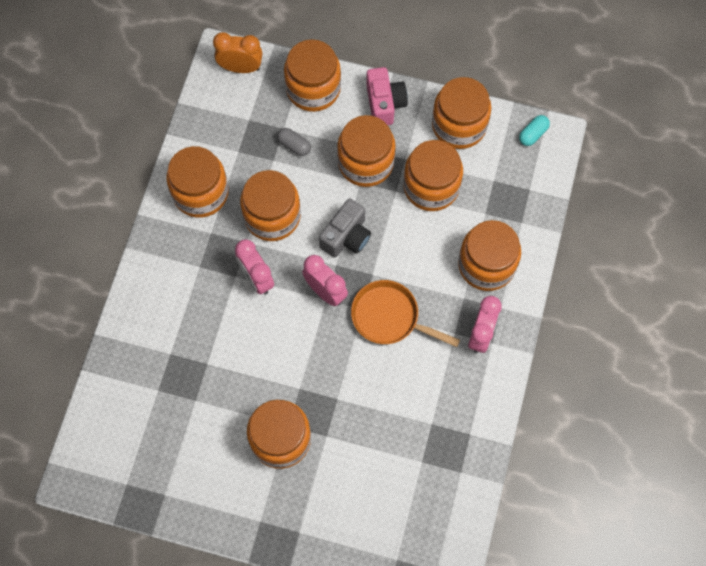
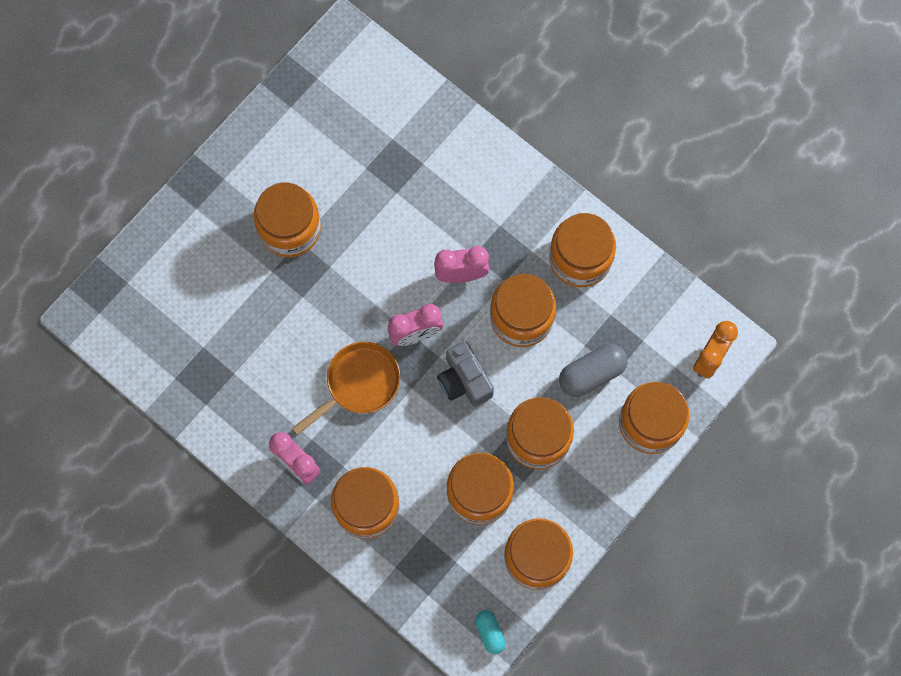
camera: 115 degrees right, 5 degrees up
(294, 145) = (591, 373): grey capsule -> grey capsule, size x1.69
(384, 104) = (598, 490): pink camera -> none

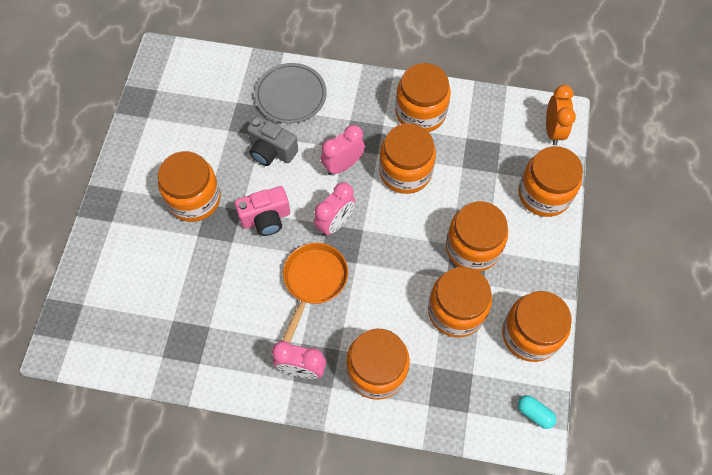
camera: 30 degrees left, 10 degrees down
(349, 290) = (266, 218): none -> pink camera
(454, 162) = (291, 95): none -> grey plate
(464, 380) = (392, 236): grey camera -> grey camera (271, 151)
(591, 373) = (480, 183): grey capsule -> none

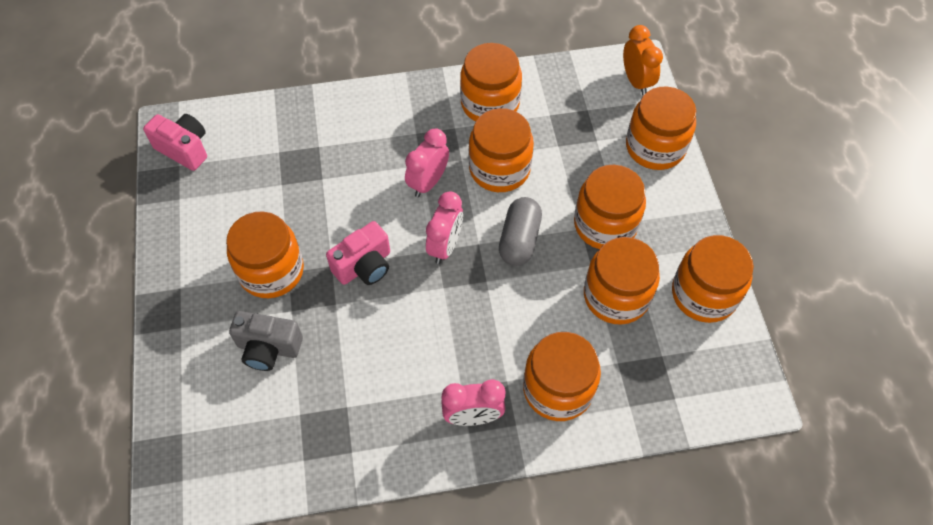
camera: 20 degrees left, 5 degrees down
(166, 78) = (184, 149): none -> pink camera
(271, 151) = (341, 191): grey camera -> grey camera (268, 348)
(291, 95) = (338, 126): grey plate -> none
(314, 281) = (447, 316): orange pan -> none
(396, 237) = (519, 240): none -> grey capsule
(534, 413) = (744, 374): turquoise capsule -> none

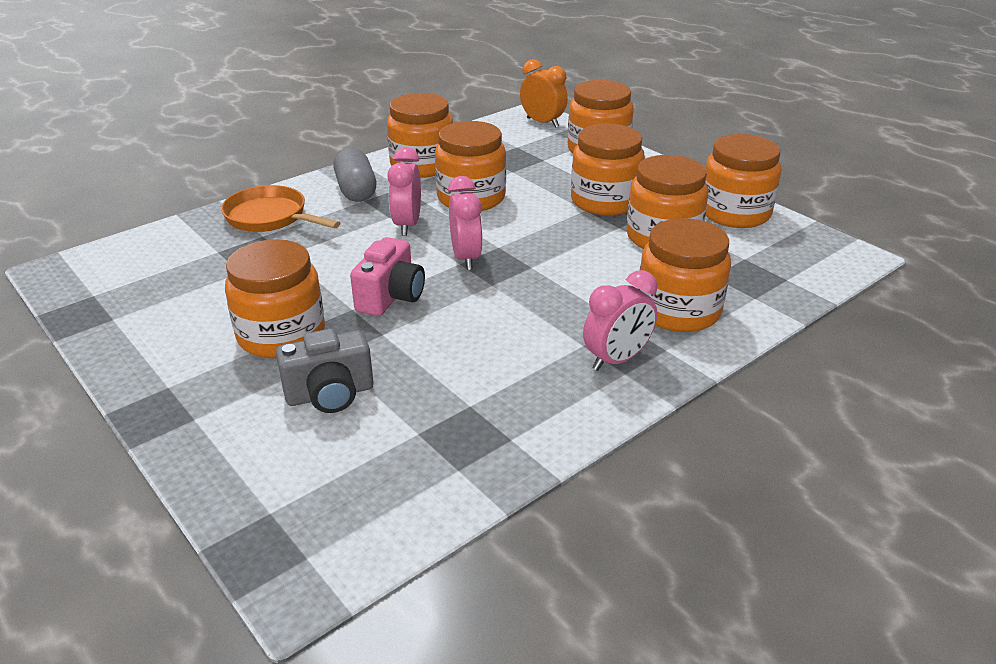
camera: 30 degrees left, 25 degrees down
(184, 149) = (92, 281): pink camera -> none
(335, 125) = (270, 217): none -> orange pan
(519, 240) = (536, 232): grey capsule -> grey capsule (356, 190)

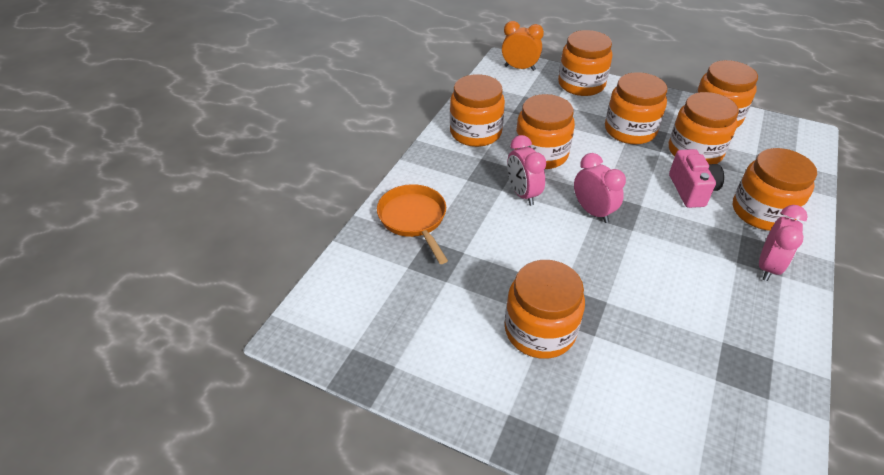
camera: 25 degrees left, 10 degrees up
(270, 217) = (414, 219): orange pan -> orange pan turned 60 degrees clockwise
(330, 394) = (628, 371): grey camera -> none
(356, 190) = (452, 172): grey capsule -> none
(391, 297) = (579, 266): pink camera -> pink camera (691, 190)

